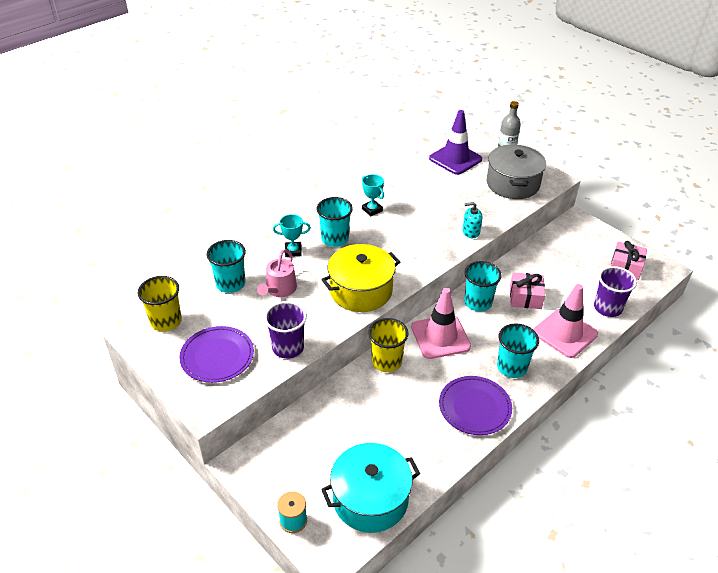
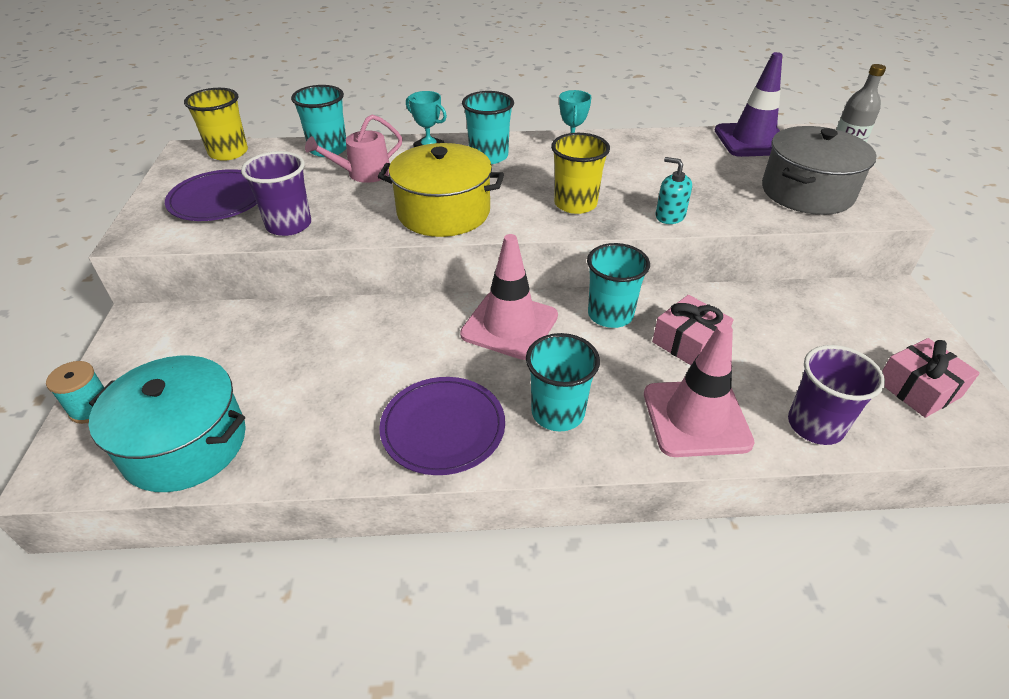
camera: 40 degrees right, 0 degrees up
(386, 361) = (411, 315): yellow cup -> yellow cup (575, 204)

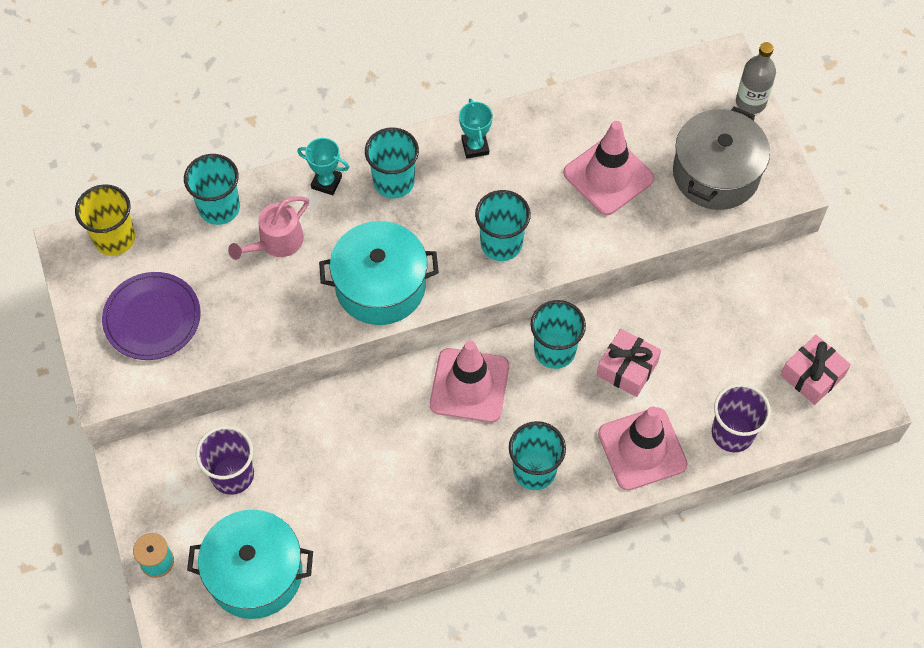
camera: 15 degrees left, 20 degrees up
(289, 225) = (242, 339): purple cup -> purple cup (232, 475)
(443, 212) = (380, 286): yellow pot -> turquoise pot
(443, 428) = (449, 507): purple plate -> none
(575, 204) = (501, 244): yellow cup -> turquoise cup
(670, 216) = (592, 242): turquoise soap dispenser -> none
(694, 179) = (608, 176): none -> pink traffic cone
(752, 140) = (660, 89): purple traffic cone -> none

